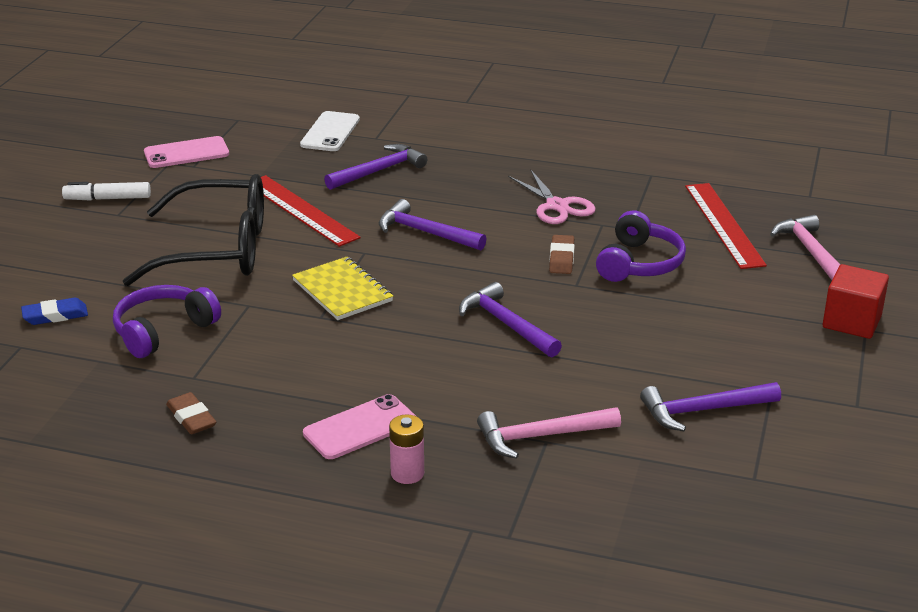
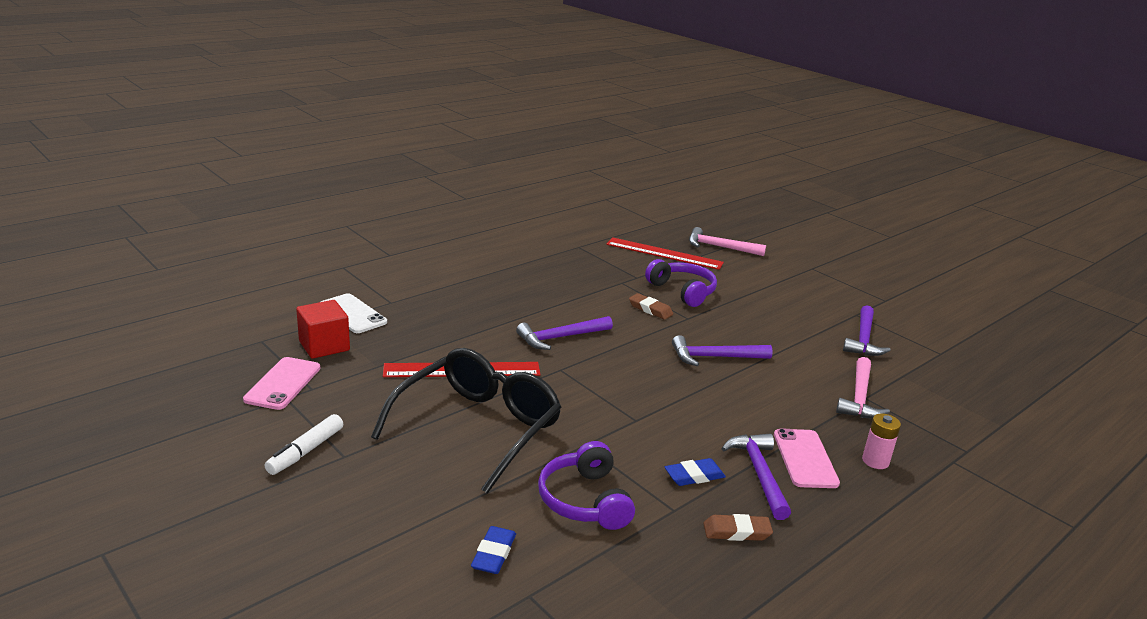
camera: 60 degrees left, 5 degrees down
(258, 373) = (694, 476): none -> blue eraser
(342, 291) = (608, 398): yellow notebook -> none
(379, 171) = (445, 319): purple hammer -> purple hammer (759, 474)
(557, 206) = (581, 285): pink scissors -> none
(851, 321) = (802, 268): red cube -> red cube (324, 346)

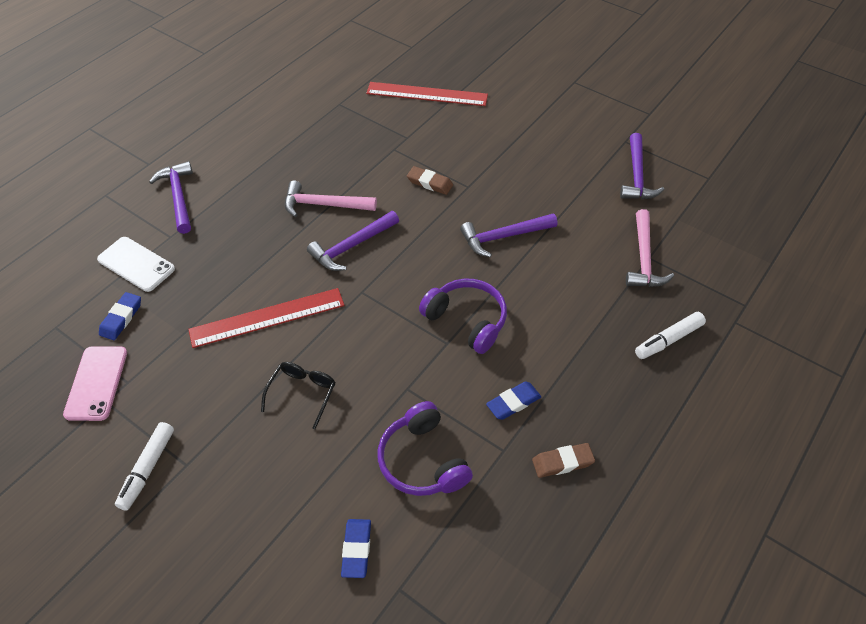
camera: 10 degrees left, 25 degrees up
(324, 346) = (121, 318): red cube -> blue eraser
(477, 428) = (302, 393): black glasses -> black glasses, size x0.44
(683, 291) = (456, 148): purple headphones -> purple headphones (467, 320)
(720, 247) = (480, 71): pink hammer -> pink hammer (323, 205)
(759, 474) = (570, 384): purple hammer -> purple hammer (178, 197)
(805, 458) = (607, 353): pink phone -> none
(875, 461) = (668, 340): pink battery -> white marker

